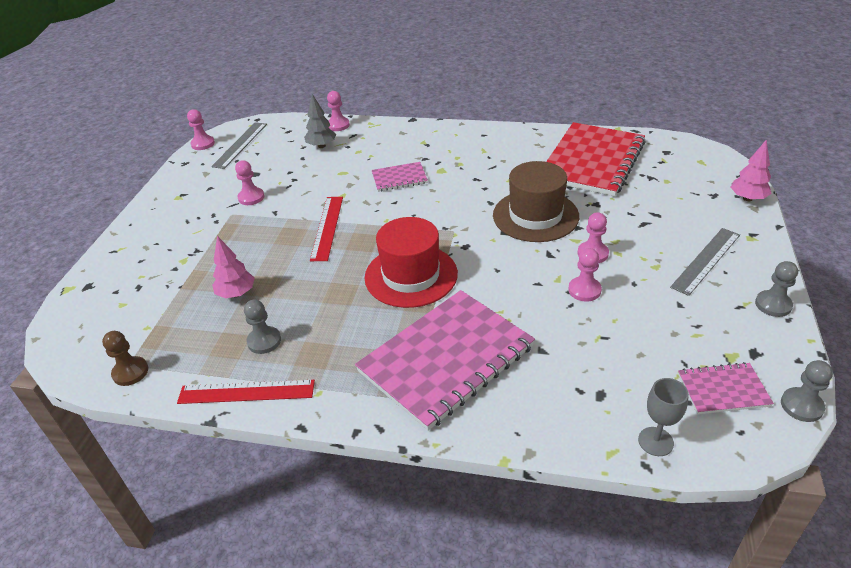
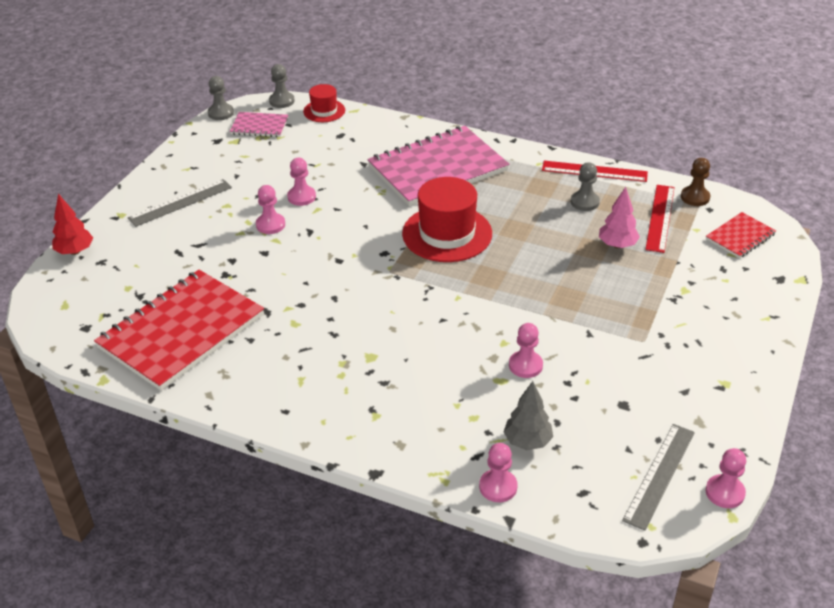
camera: 170 degrees left, 0 degrees up
(103, 326) = (740, 237): none -> red notebook
(251, 197) = (622, 362): pink pawn -> pink pawn (525, 365)
(327, 227) = (525, 300): red ruler -> red ruler (660, 218)
(399, 178) = (427, 354): pink notebook -> none
(535, 216) = (296, 272): brown hat -> none
(655, 441) = (324, 111): grey goblet -> red hat
(747, 198) = (75, 251): pink tree -> red tree
(773, 305) = (168, 164): grey pawn -> grey pawn (282, 101)

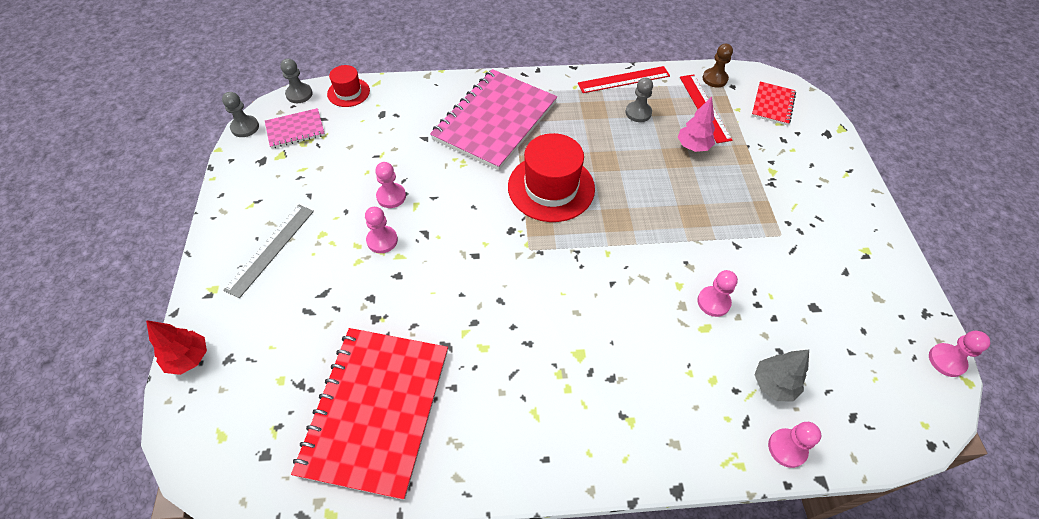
camera: 30 degrees left, 15 degrees up
(659, 475) = (891, 367): grey ruler -> none

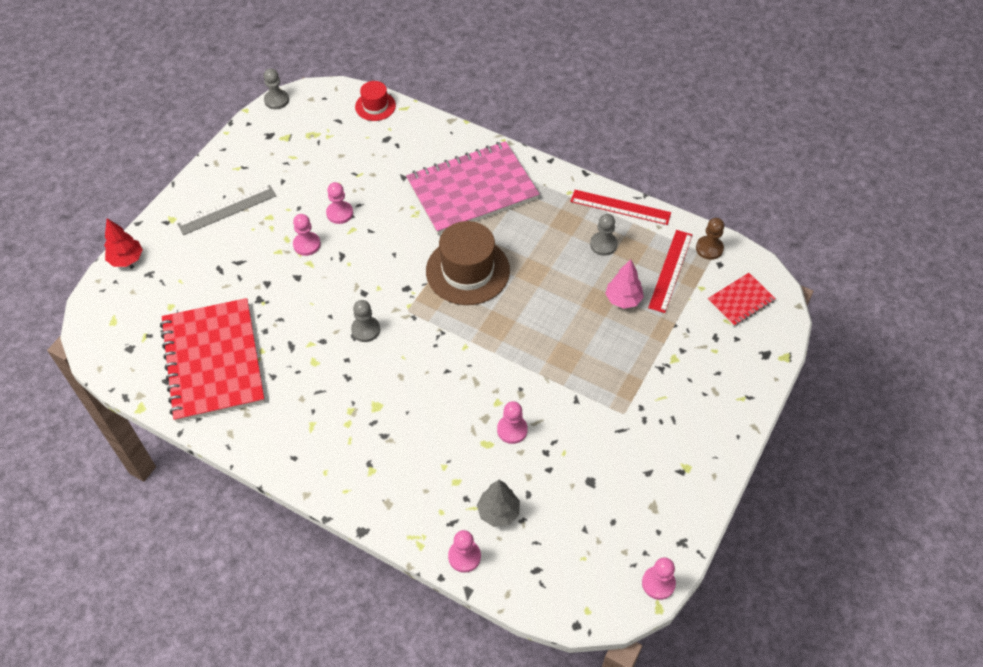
camera: 35 degrees right, 0 degrees up
(295, 129) = (311, 120): pink notebook -> none
(299, 94) = (336, 90): grey pawn -> grey pawn (365, 330)
(376, 410) = (213, 361): red notebook -> red notebook turned 60 degrees counterclockwise
(551, 187) = (467, 271): red hat -> brown hat

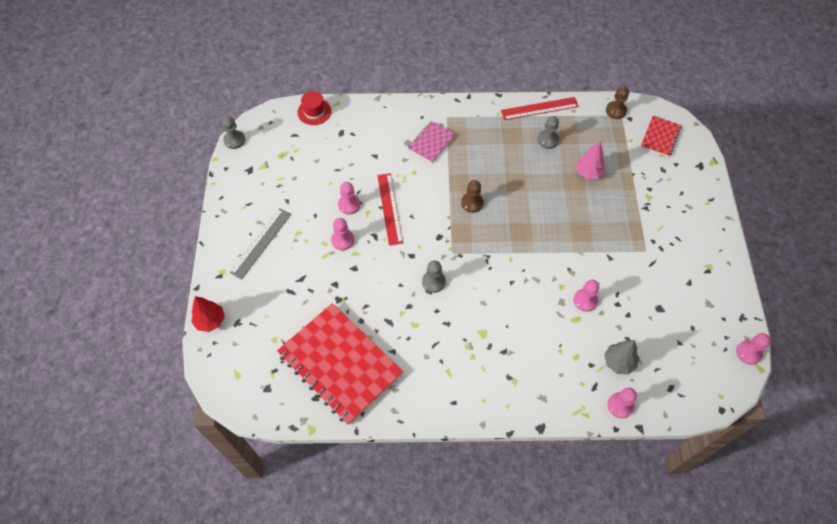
camera: 30 degrees left, 5 degrees up
(467, 271) = (472, 203): brown hat -> brown pawn
(472, 190) = (431, 143): pink notebook -> pink notebook, size x0.47
(670, 270) = (603, 137): red ruler -> red ruler (390, 208)

